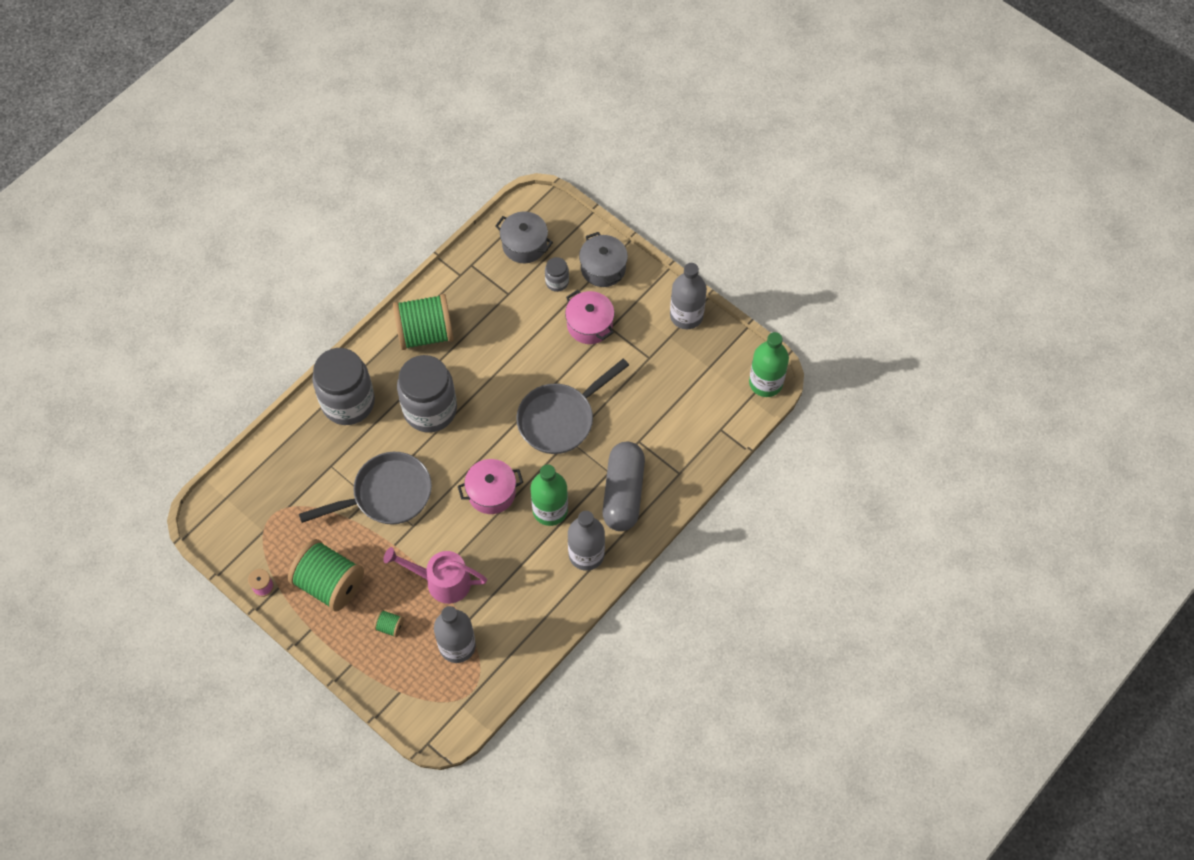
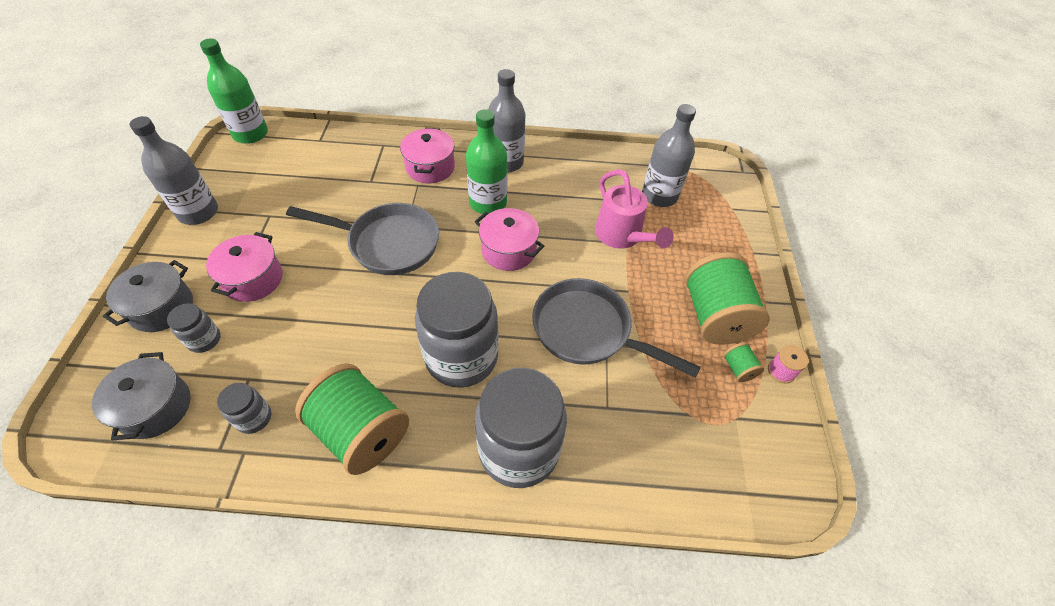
camera: 130 degrees left, 10 degrees down
(390, 626) = (696, 246): green spool -> green spool (738, 368)
(478, 287) = (254, 418): none -> grey jar
(623, 493) = (430, 167): grey capsule -> pink pot

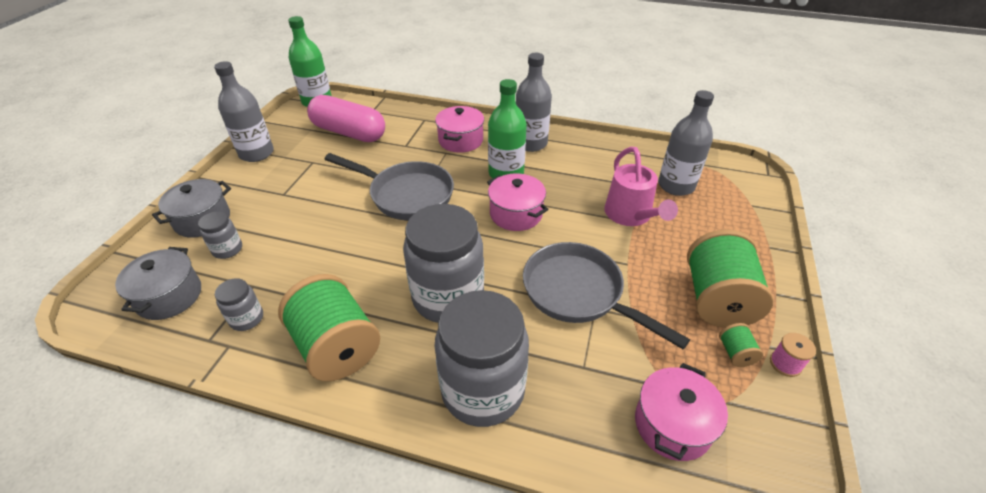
camera: 15 degrees right, 10 degrees down
(253, 279) = (283, 208): pink pot -> pink pot (672, 425)
(301, 171) = (349, 132): none -> pink capsule

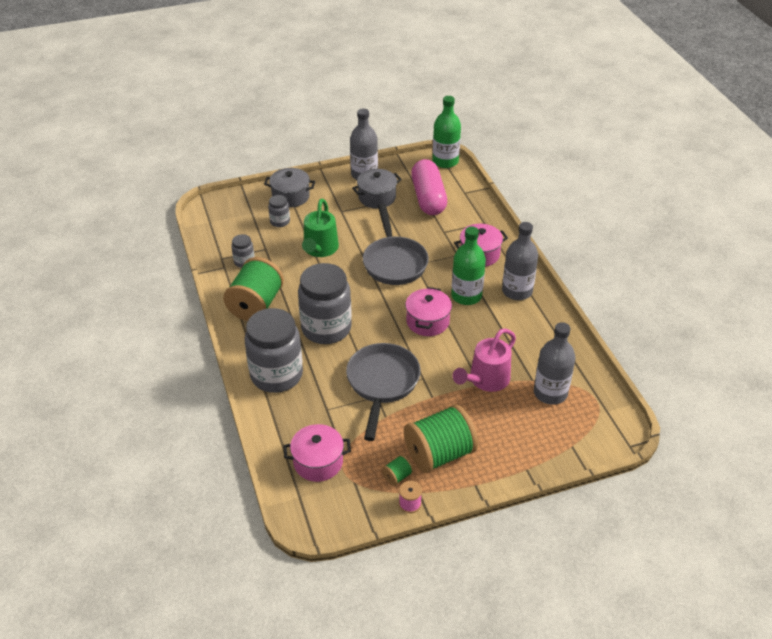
camera: 55 degrees right, 0 degrees up
(169, 296) = (233, 225): grey pot -> grey pot (377, 197)
(317, 239) = (320, 249): none -> green watering can

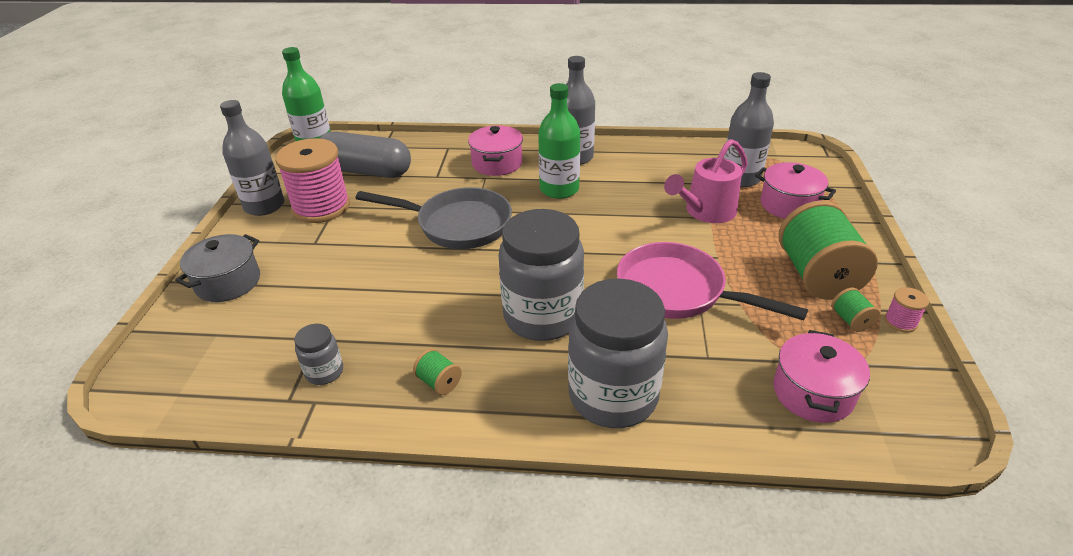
camera: 65 degrees left, 5 degrees down
(256, 305) = (439, 382): green spool -> green spool, size x0.42
(280, 221) = (272, 307): grey jar -> none
(320, 249) = (374, 282): green watering can -> none
(377, 197) = (321, 207): grey pot -> pink spool
(382, 384) = (678, 291): grey pan -> pink pan
(427, 321) = (585, 227): pink pot -> pink pot (788, 205)
(428, 198) = (366, 171): pink capsule -> grey capsule
(485, 380) = (705, 212): pink watering can -> pink watering can turned 75 degrees clockwise

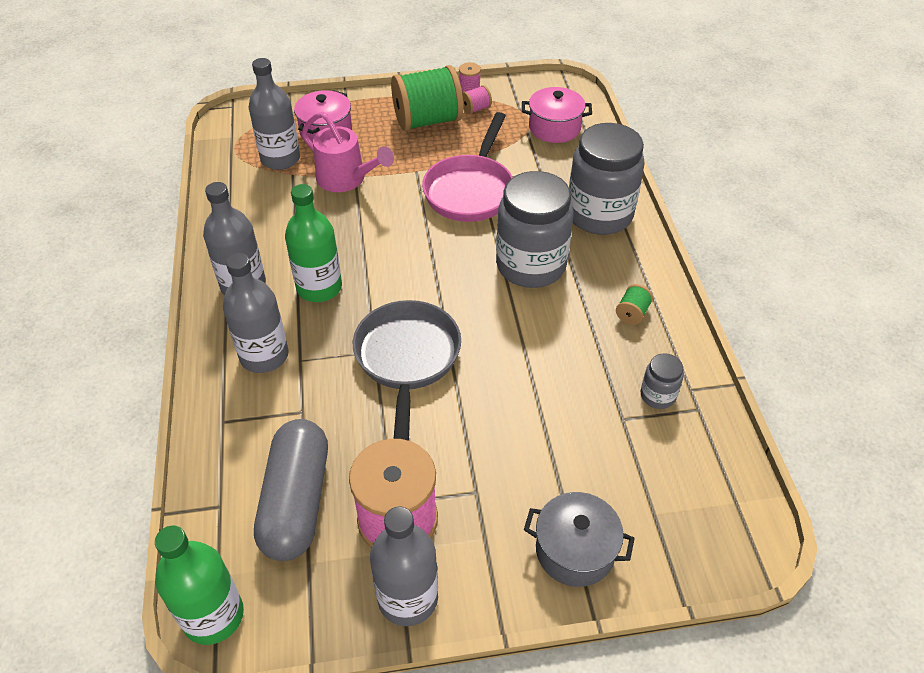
camera: 105 degrees left, 10 degrees up
(497, 163) = (264, 356): pink pot -> grey bottle
(851, 320) = (475, 109): green spool -> pink spool

